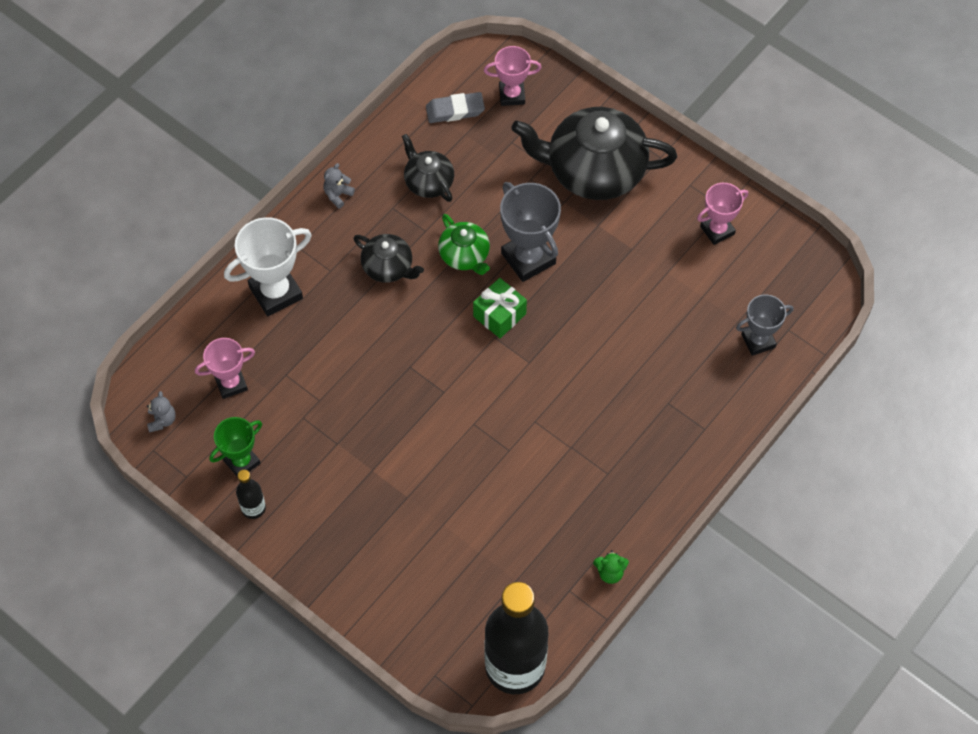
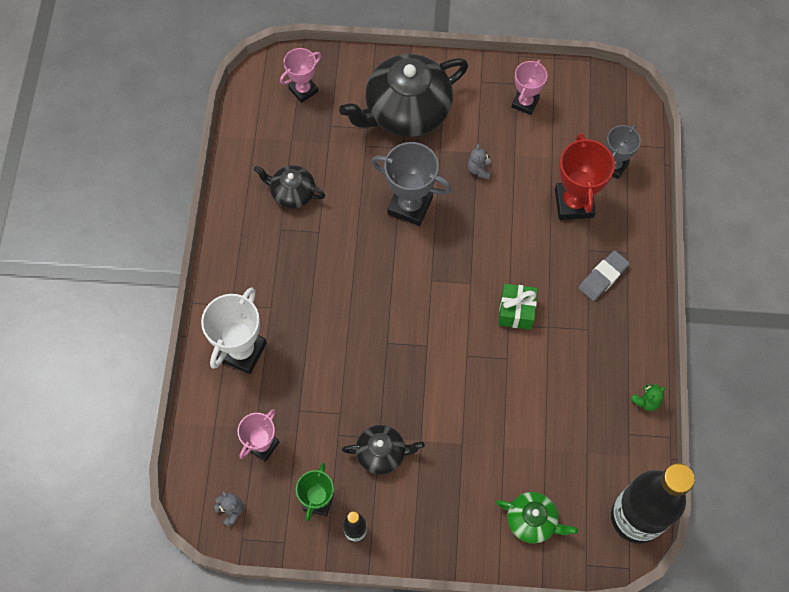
camera: 35 degrees left, 5 degrees up
(338, 195) = (231, 245): grey teddy bear -> grey teddy bear (479, 169)
(388, 267) = (313, 277): black teapot -> black teapot (382, 453)
(455, 110) = (270, 126): grey eraser -> grey eraser (603, 277)
(465, 255) = (362, 232): green teapot -> green teapot (532, 521)
(499, 315) = (422, 261): green gift -> green gift (516, 311)
(689, 351) = (574, 203): none -> red trophy

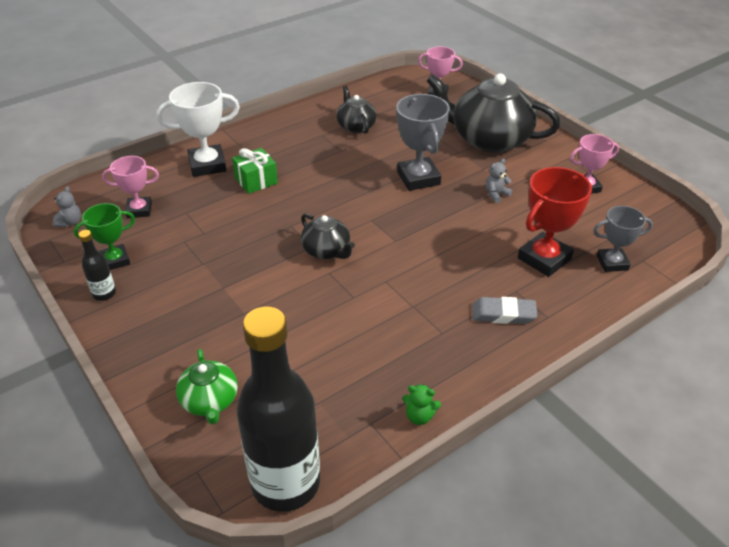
camera: 50 degrees right, 25 degrees down
(382, 453) = (190, 272): black teapot -> black teapot (327, 251)
(516, 311) = (403, 279): green gift -> green gift (256, 181)

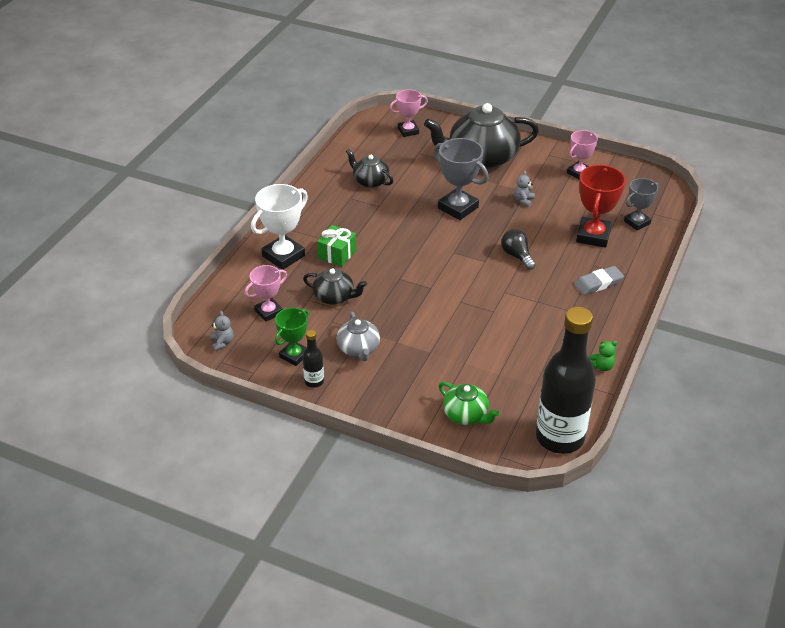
camera: 30 degrees left, 0 degrees up
(179, 279) = (358, 349): none -> grey teapot
(327, 251) = (444, 287): black teapot -> black teapot (334, 297)
(435, 248) = (517, 256): none -> black light bulb

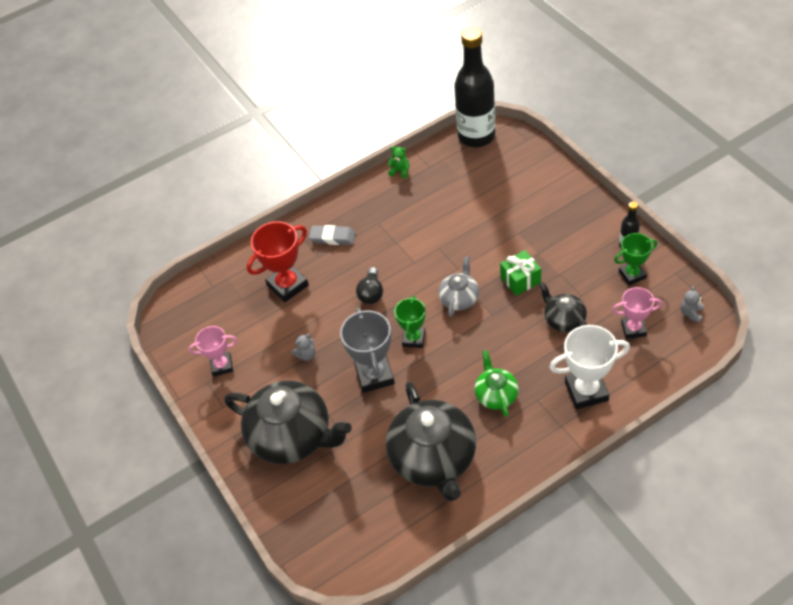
camera: 140 degrees left, 10 degrees up
(337, 254) = (532, 369): green gift -> green gift (520, 280)
(358, 349) = (574, 259): grey teapot -> grey teapot (459, 298)
(370, 181) = (433, 458): black teapot -> black teapot, size x1.98
(408, 131) = (332, 526): pink trophy -> none
(450, 239) = (414, 339): none -> green trophy
(466, 415) = (528, 174): green teapot -> green teapot (496, 395)
(637, 222) = (237, 283): grey trophy -> none

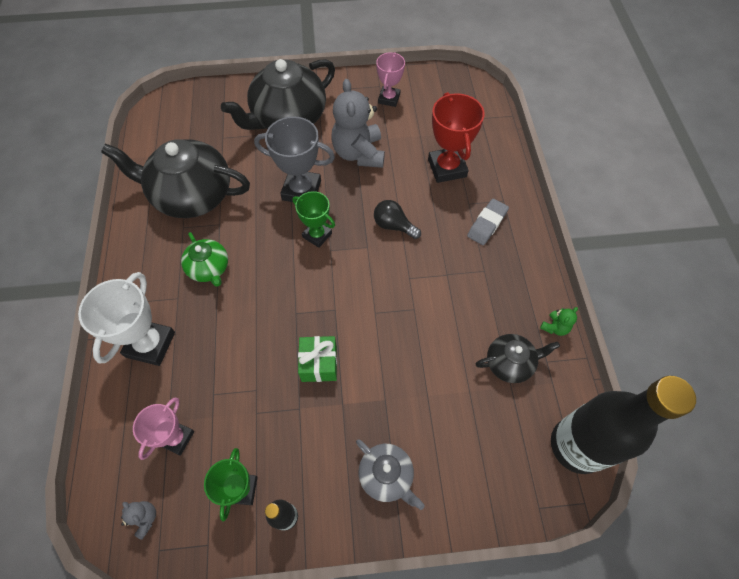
camera: 110 degrees right, 10 degrees up
(306, 355) = (359, 153): grey teddy bear -> grey teddy bear, size x2.36
(459, 298) = (336, 294): grey teapot -> grey teapot (386, 475)
(496, 395) = (209, 268): green teapot -> green teapot turned 45 degrees clockwise
(564, 320) = (240, 375): black teapot -> black teapot (510, 363)

